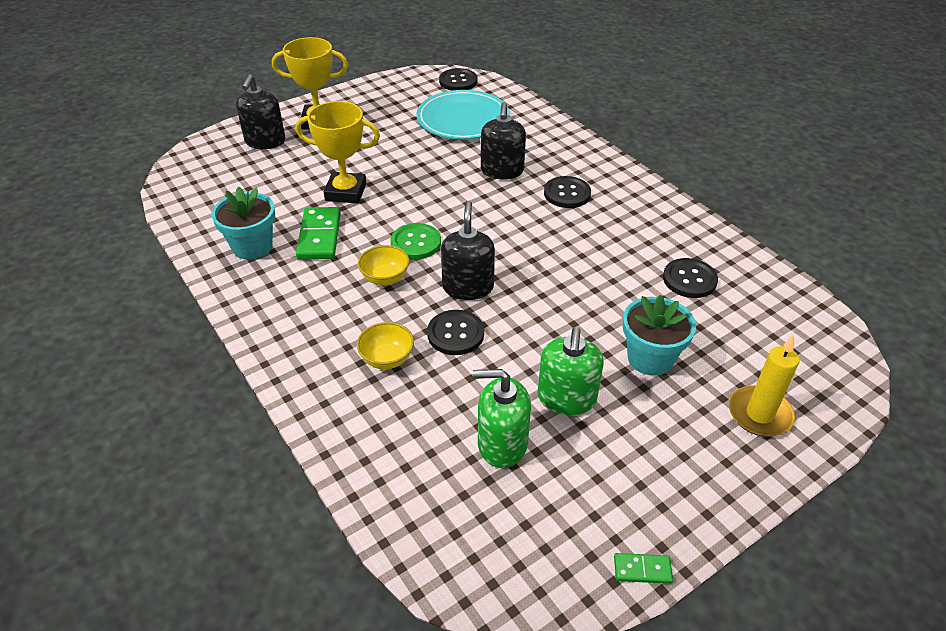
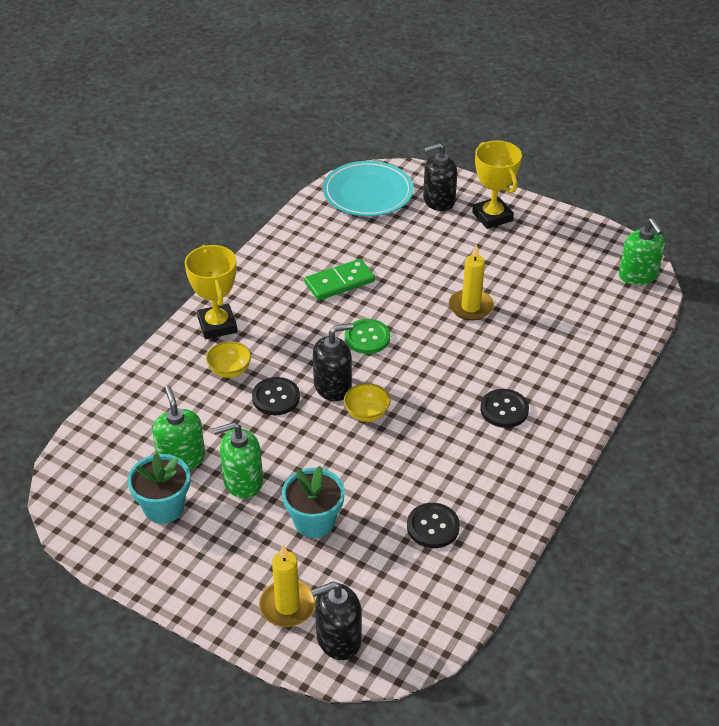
camera: 65 degrees right, 0 degrees up
(252, 246) = (304, 254): turquoise flower pot -> turquoise flower pot (164, 507)
(346, 192) = (404, 273): yellow trophy -> yellow trophy (217, 325)
(385, 278) = (314, 337): yellow bowl -> yellow bowl (367, 413)
(425, 170) = (471, 307): none -> yellow candle
(458, 81) = (638, 275): black button -> green soap dispenser
(463, 119) = (571, 302): turquoise plate -> turquoise plate (368, 193)
(502, 171) = (507, 355): black soap dispenser -> black soap dispenser (338, 638)
(642, 569) = (108, 562): green domino -> none

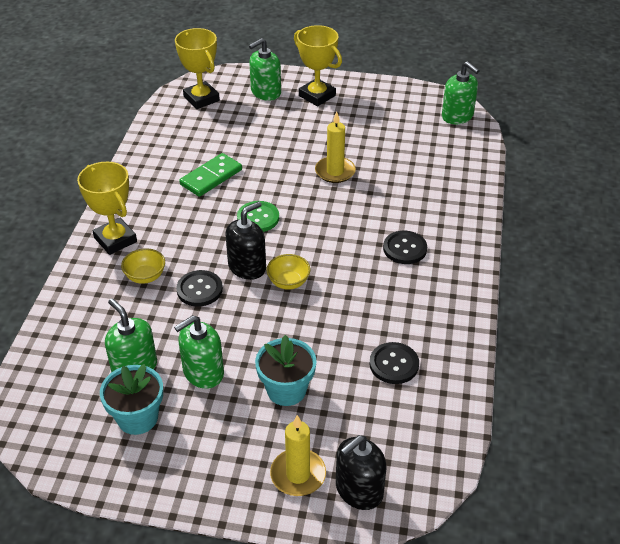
camera: 20 degrees left, 0 degrees up
(368, 193) = (201, 99): turquoise plate -> yellow trophy
(438, 201) = (265, 92): black soap dispenser -> green soap dispenser

